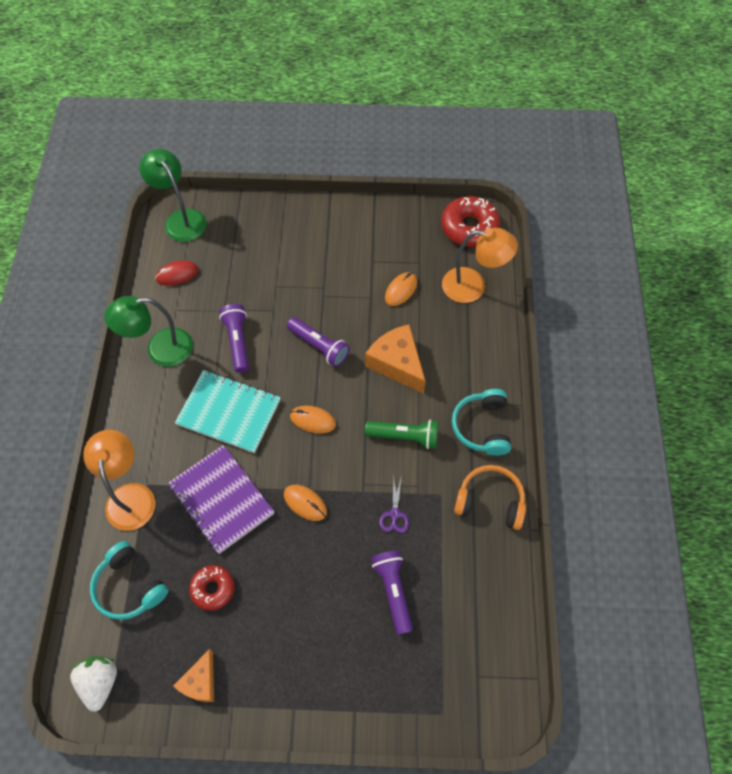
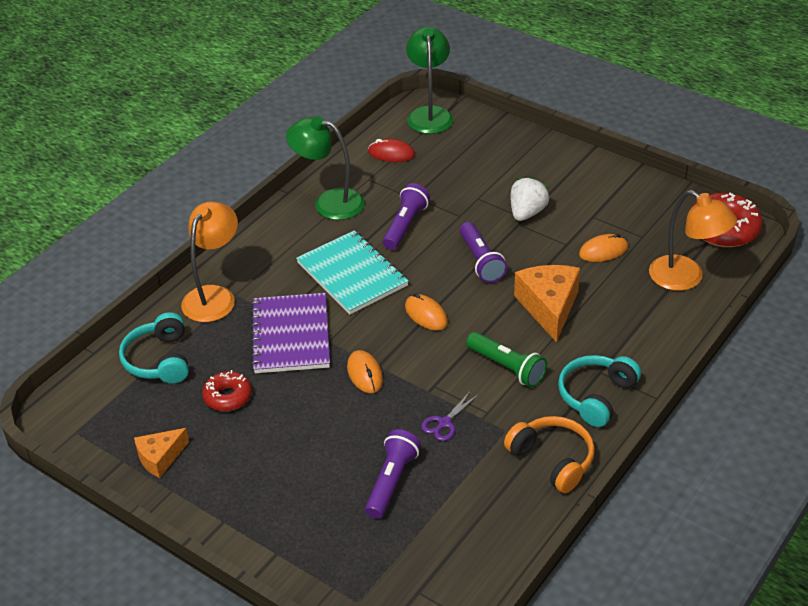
camera: 35 degrees right, 20 degrees down
(100, 682) = (79, 414): white strawberry -> white strawberry (527, 213)

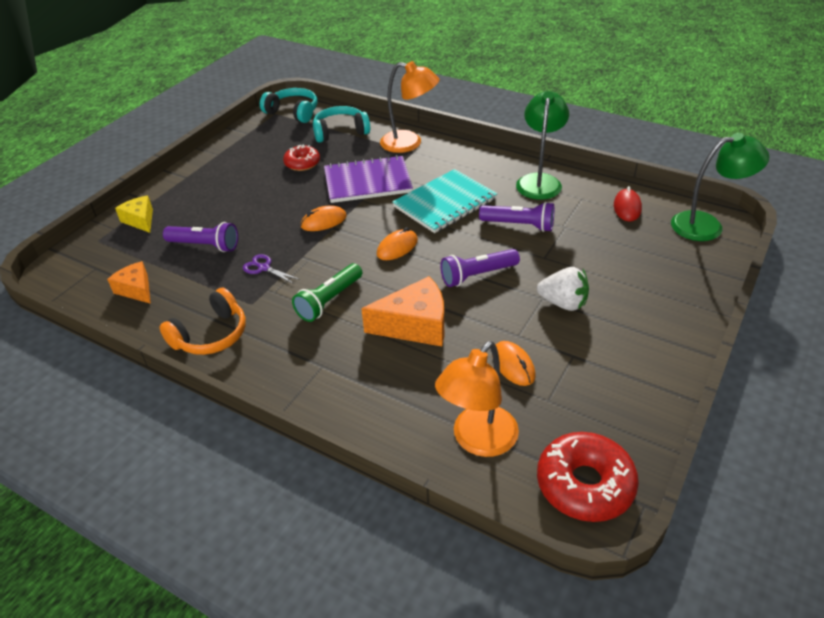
camera: 85 degrees right, 0 degrees up
(160, 458) = (247, 146): orange cheese -> orange cheese (136, 289)
(320, 559) = (140, 220): none -> yellow cheese
(596, 396) = (288, 363): turquoise headphones -> turquoise headphones (293, 112)

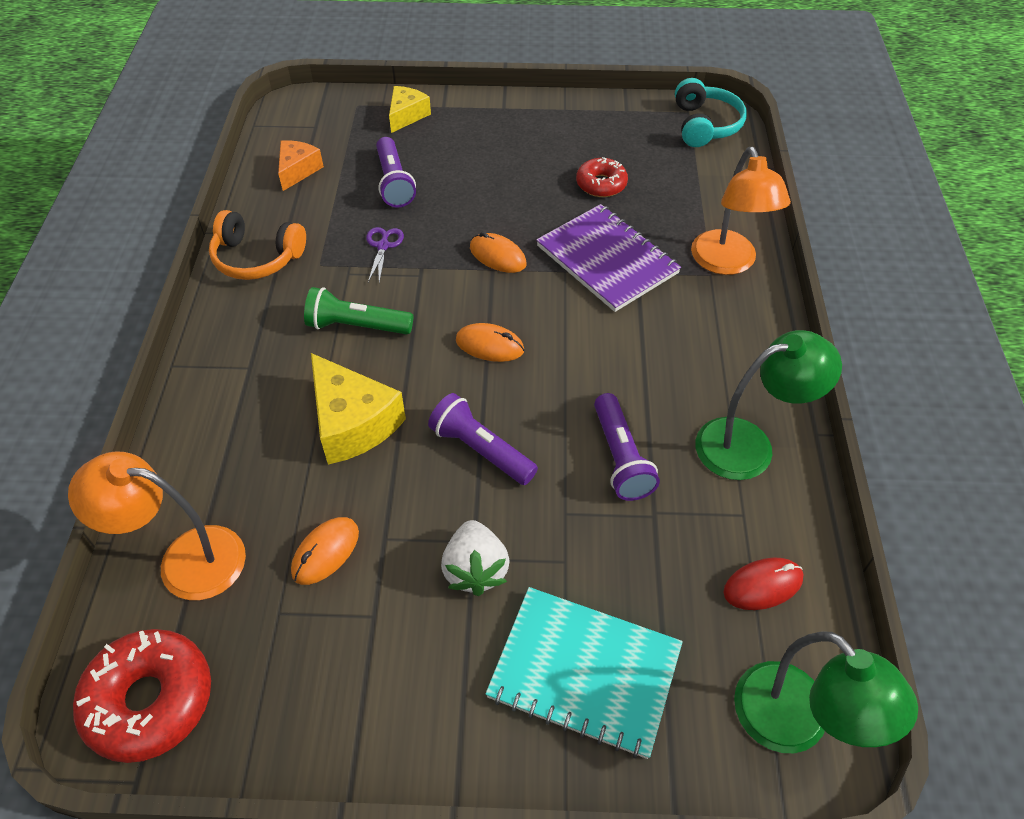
camera: 60 degrees right, 10 degrees up
(340, 132) = (698, 186): turquoise headphones -> none
(415, 325) = (352, 423): orange cheese -> yellow cheese
(445, 203) = (615, 356): turquoise notebook -> turquoise notebook (584, 672)

